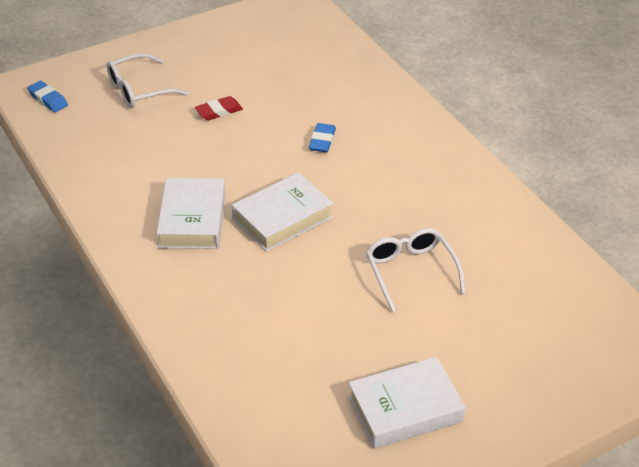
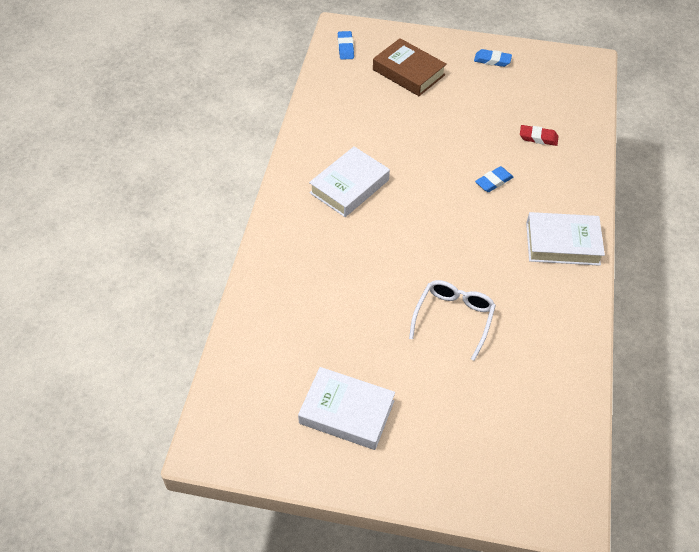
camera: 40 degrees right, 10 degrees up
(139, 90) = (408, 72): white glasses -> brown book
(209, 41) = (492, 60): none -> blue eraser
(219, 111) = (445, 118): red eraser -> red eraser (538, 138)
(282, 218) = (408, 222): white book -> white book (562, 243)

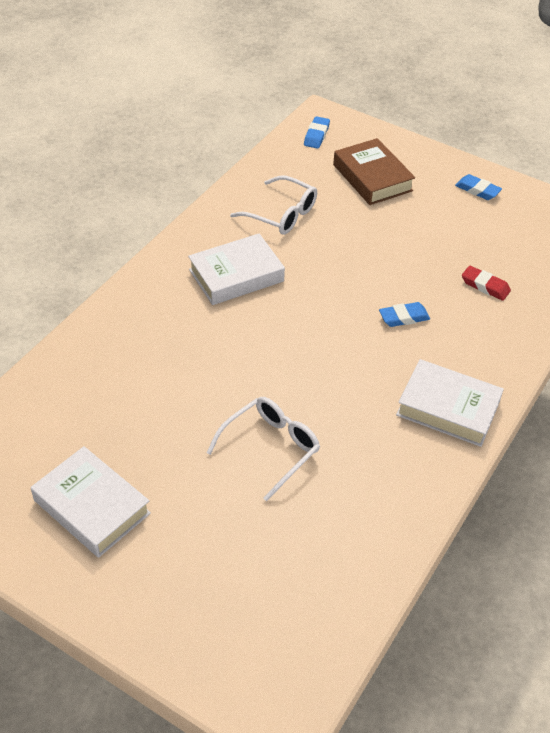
camera: 20 degrees right, 5 degrees down
(356, 124) = (282, 214): none -> white glasses

